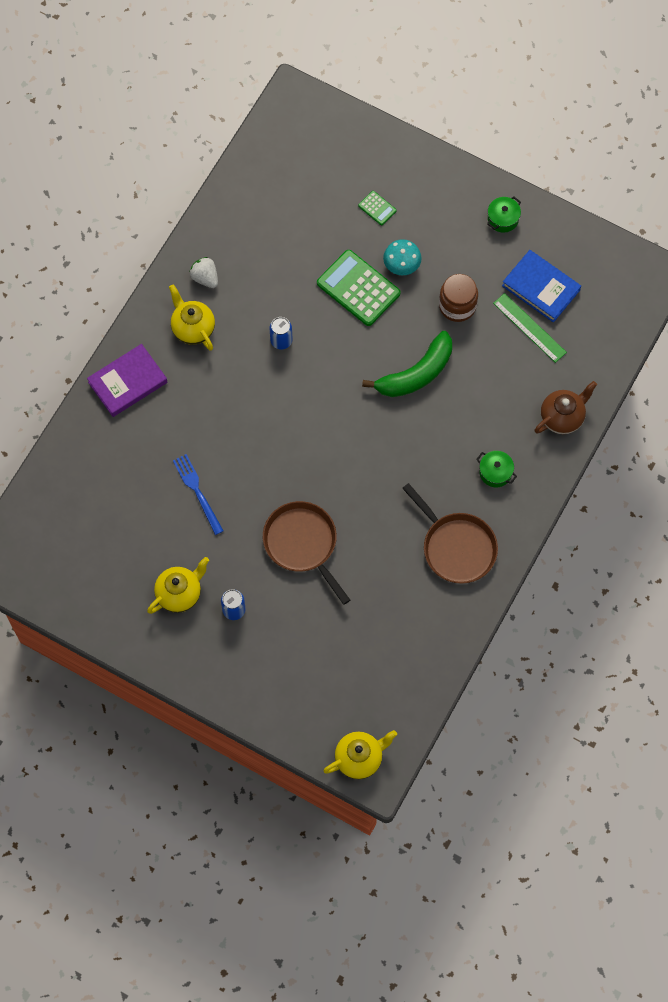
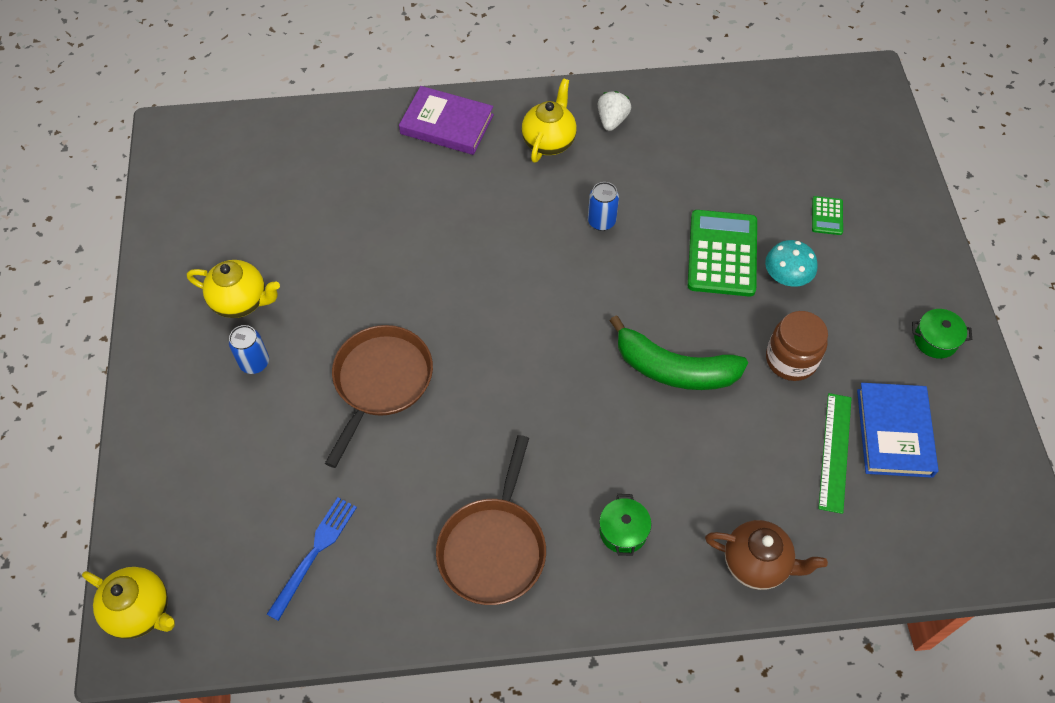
camera: 55 degrees right, 10 degrees down
(197, 492) = (371, 249): blue fork -> blue fork (314, 553)

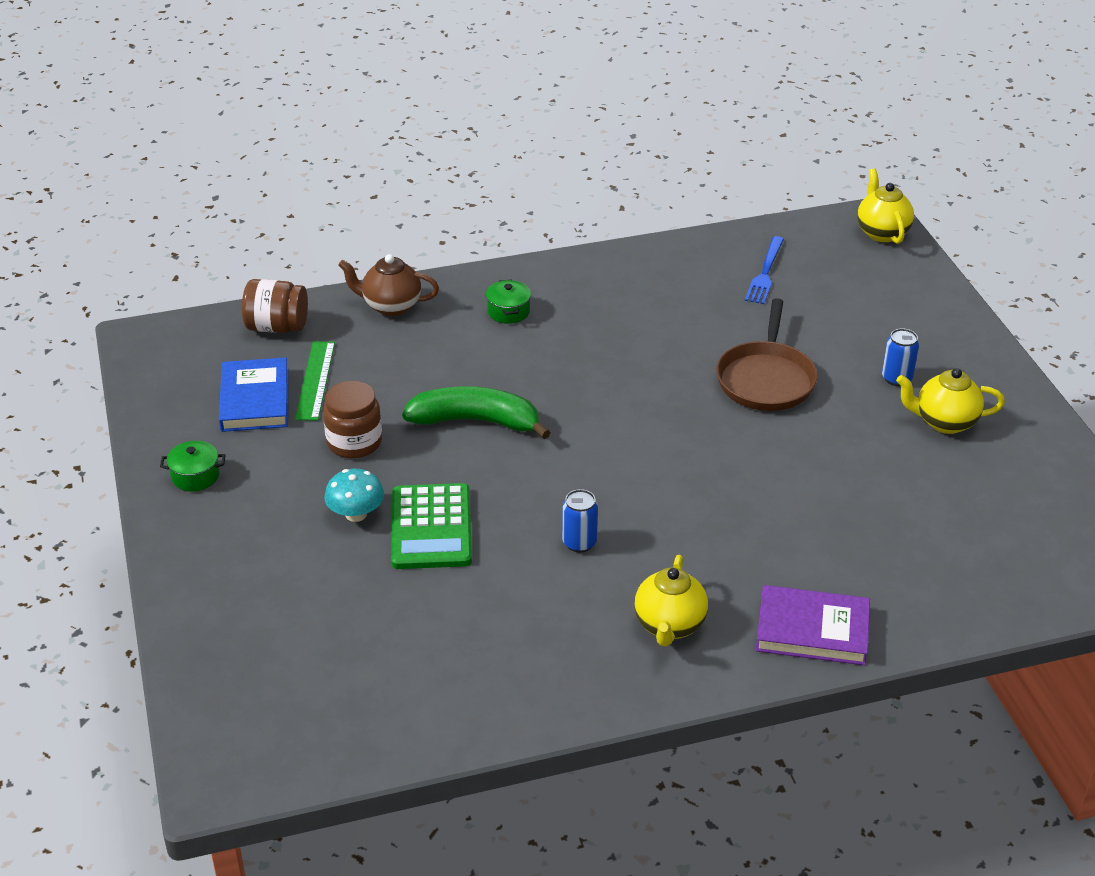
camera: 170 degrees right, 20 degrees down
(141, 611) = (882, 232): yellow teapot -> yellow teapot turned 60 degrees clockwise
(493, 548) = (617, 291): brown pan -> none
(612, 120) = (592, 665): white strawberry -> none
(827, 216) = (302, 583): green calculator -> none
(885, 547) = (277, 327): none -> brown jar

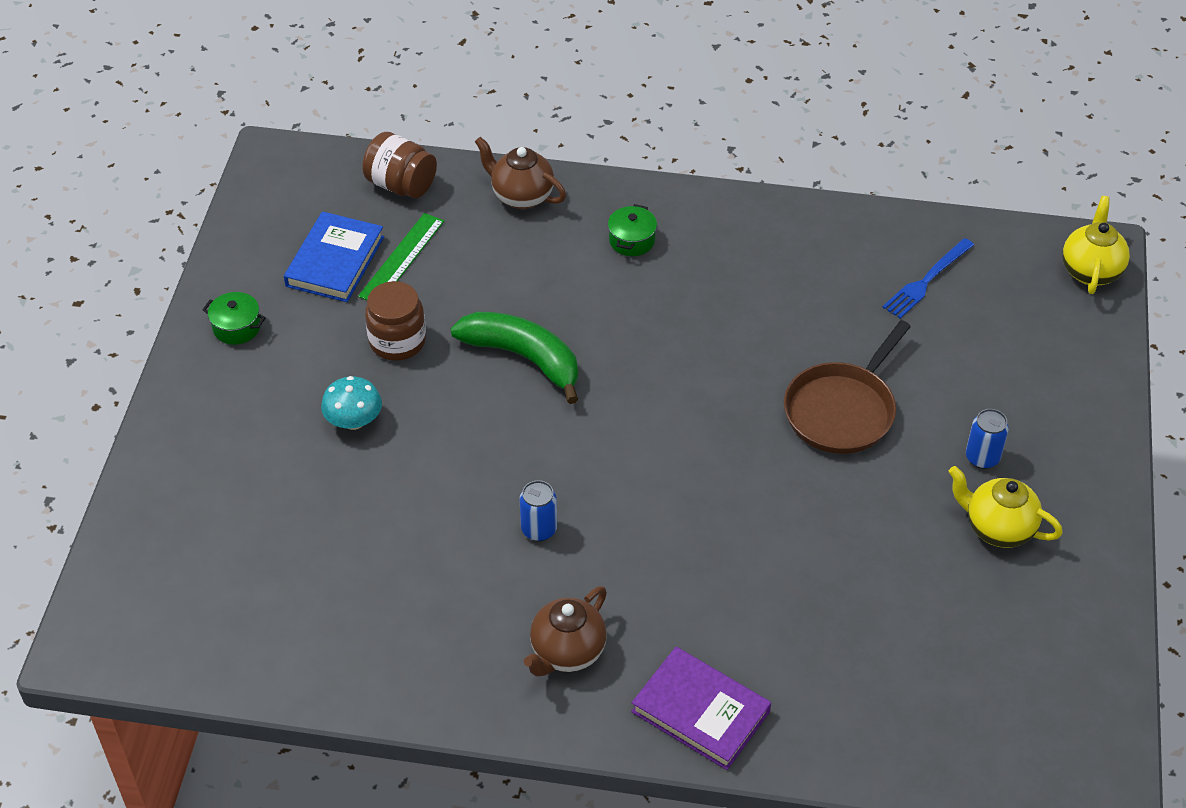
camera: 25 degrees right, 10 degrees up
(431, 527) = (412, 461): green calculator -> none
(669, 626) = (567, 652): yellow teapot -> brown teapot

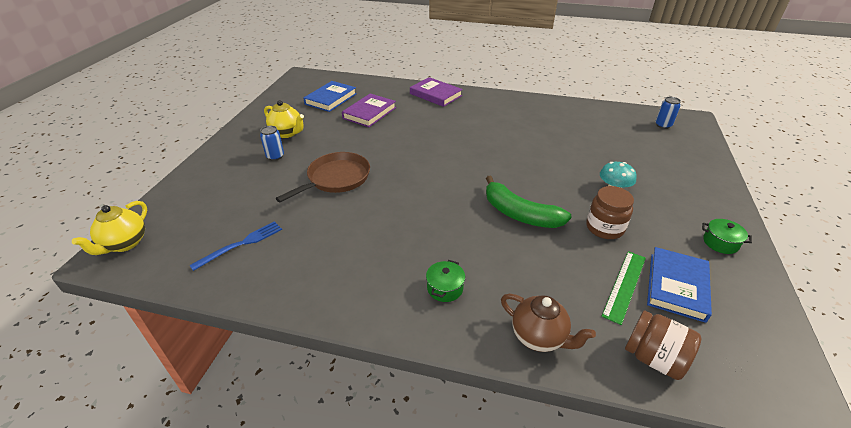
camera: 175 degrees left, 10 degrees down
(539, 529) = (502, 143): blue can -> blue can (663, 125)
(567, 652) = (487, 109): brown teapot -> none
(846, 616) = (369, 113): none -> purple book
(963, 670) = (331, 99): none -> blue book

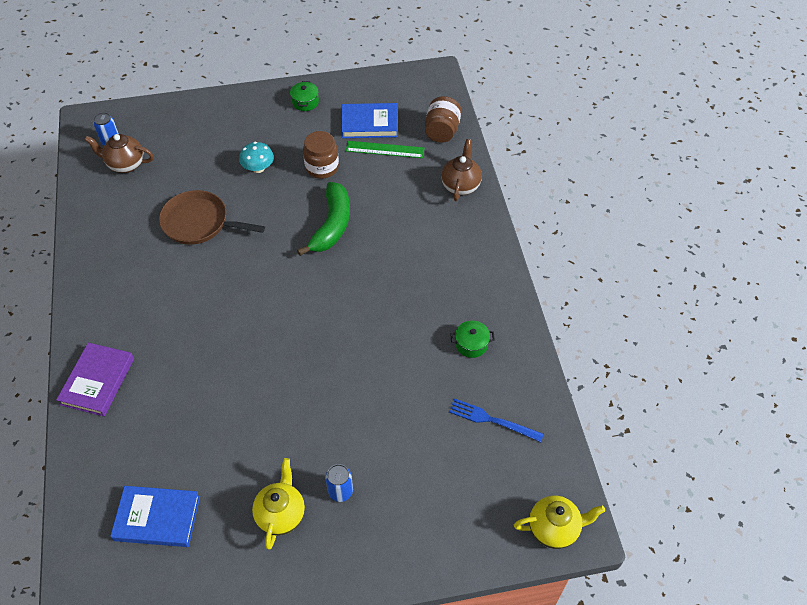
camera: 115 degrees left, 15 degrees up
(336, 178) = (352, 397): brown pan -> brown pan (199, 223)
(369, 113) = (184, 440): purple book -> none
(445, 288) = (450, 248): green pot -> green pot (471, 344)
(633, 127) = (125, 164): none -> brown teapot

